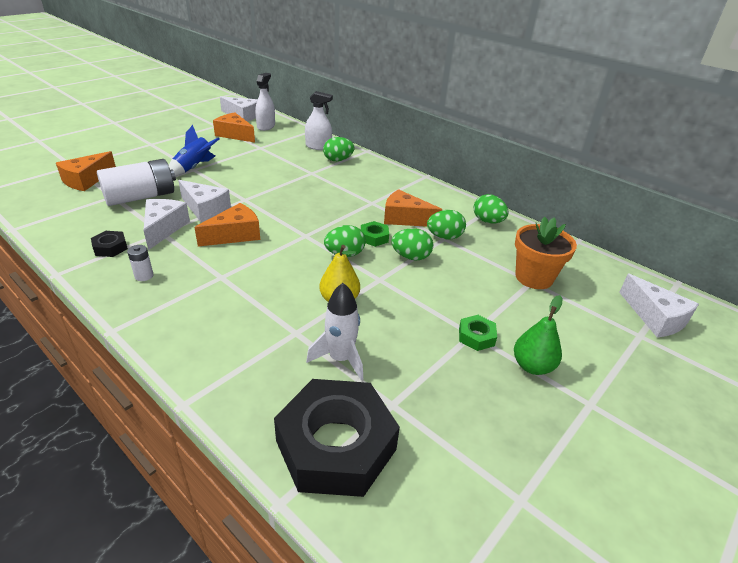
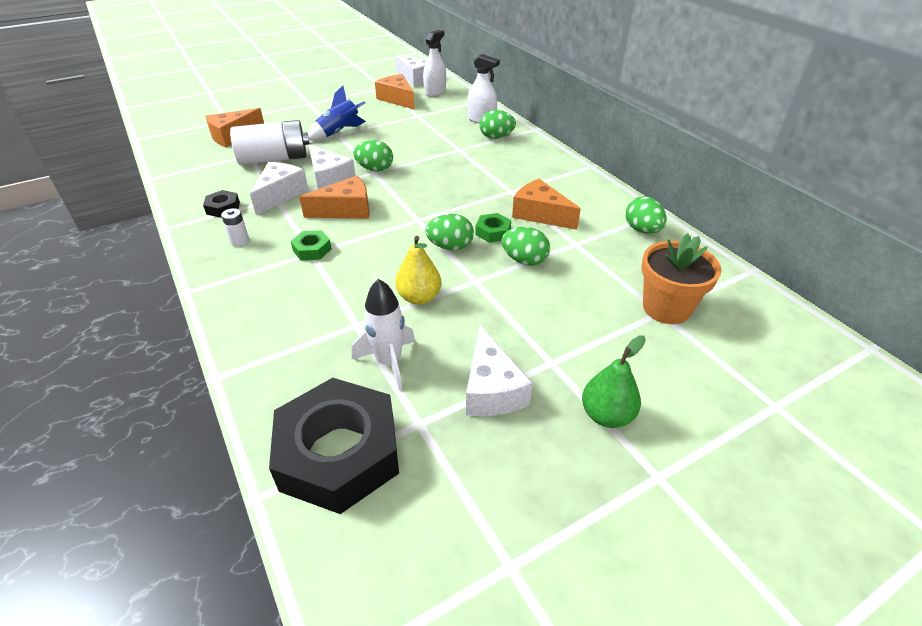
camera: 20 degrees right, 5 degrees up
(444, 237) = (577, 242): green egg -> green egg (375, 169)
(476, 336) = (555, 366): green nut -> green nut (312, 250)
(655, 317) = (811, 387): white cheese -> white cheese (491, 389)

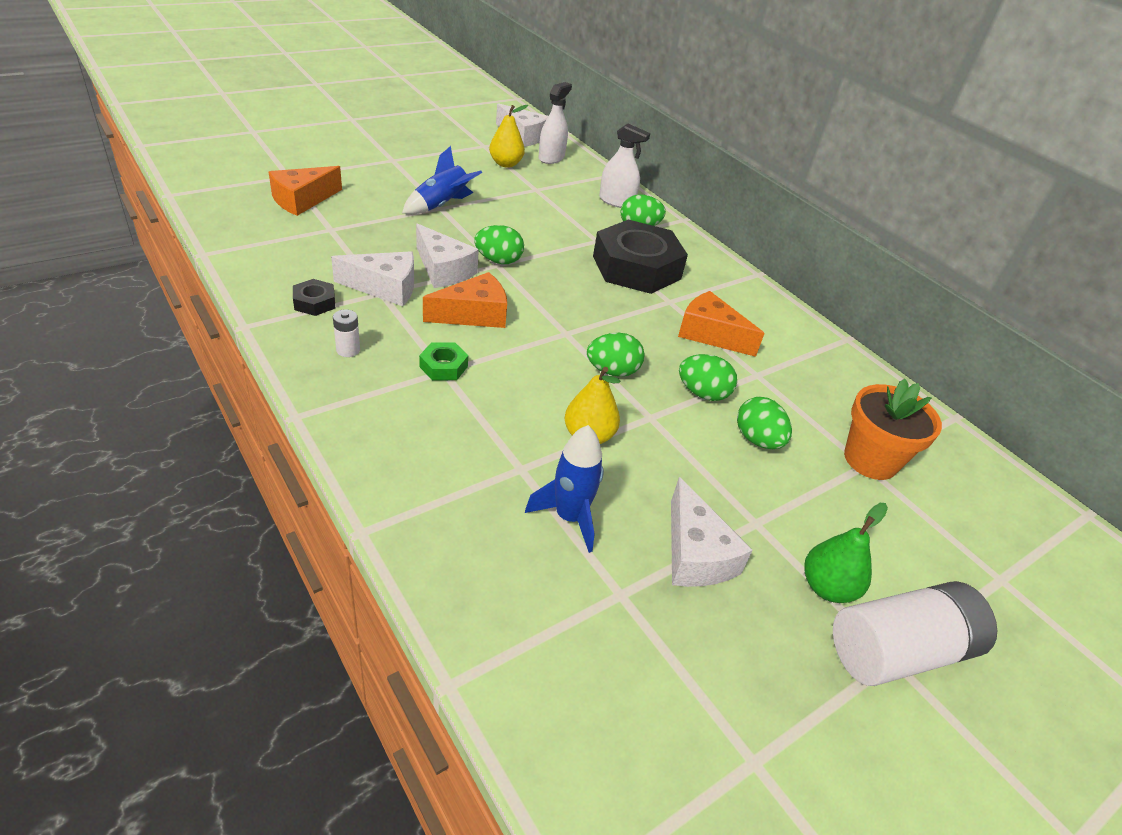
camera: 10 degrees left, 0 degrees up
(274, 159) = (365, 237): white battery -> white battery (899, 650)
(280, 194) = (385, 288): white cheese -> white cheese turned 75 degrees clockwise
(339, 453) = (535, 630): black nut -> black nut (636, 267)
(389, 362) = (569, 517): white rocket -> blue rocket
(397, 99) = (506, 164): orange cheese -> yellow pear
(493, 232) = (659, 354): green nut -> none
(642, 230) = (829, 361): green egg -> green egg (757, 440)

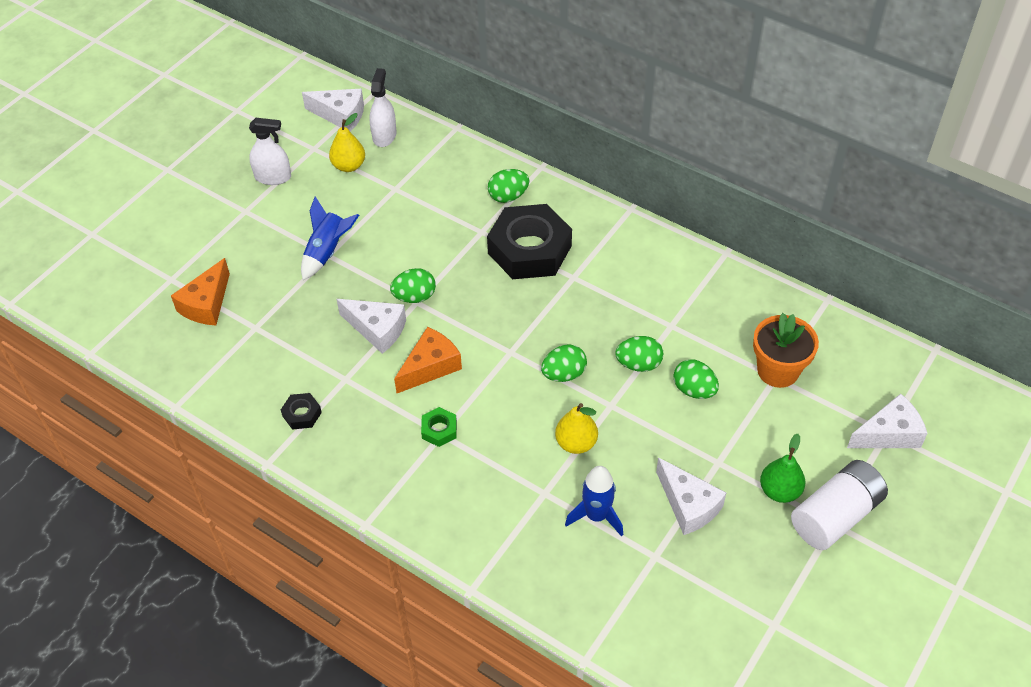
camera: 15 degrees left, 10 degrees up
(348, 350) = (360, 448): white battery -> none
(385, 288) = (344, 372): white cheese -> white cheese (888, 434)
(616, 201) = (473, 171): white spray bottle -> white spray bottle (273, 177)
(710, 334) = (619, 299): orange cheese -> none

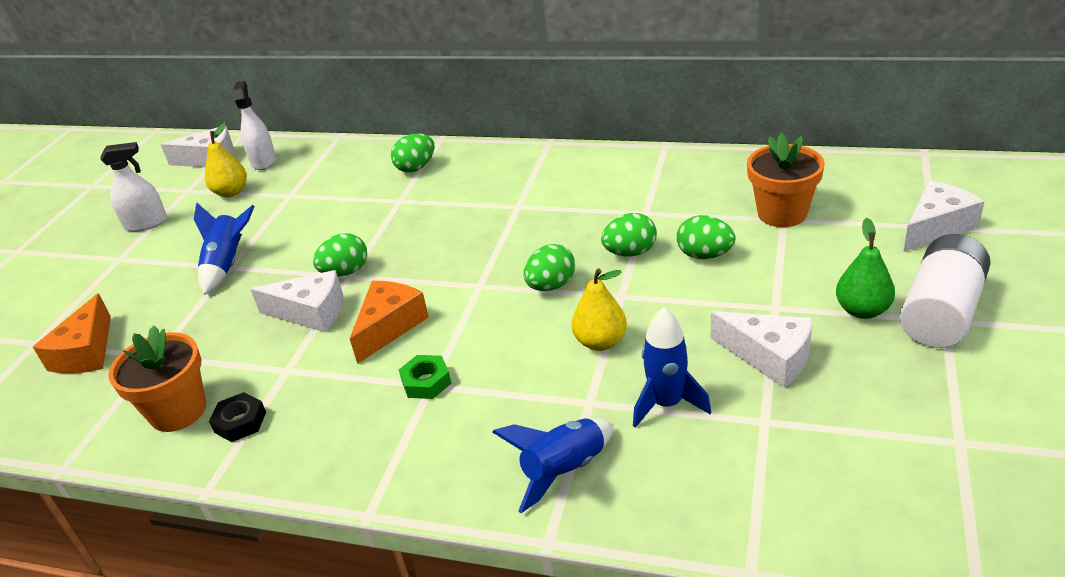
camera: 15 degrees left, 15 degrees down
(262, 387) = (178, 411): none -> orange flower pot
(503, 541) = (563, 470): none -> blue rocket
(529, 249) = (459, 199): black nut -> none

